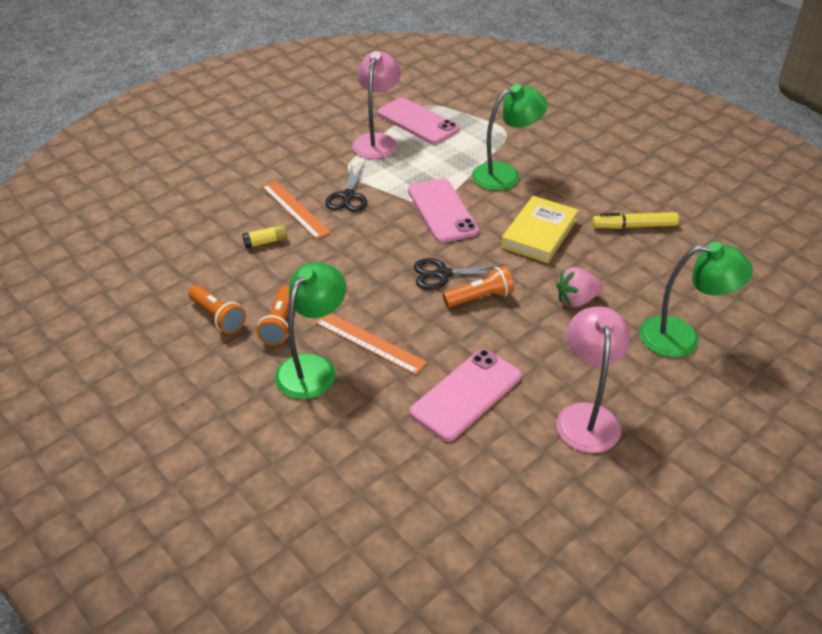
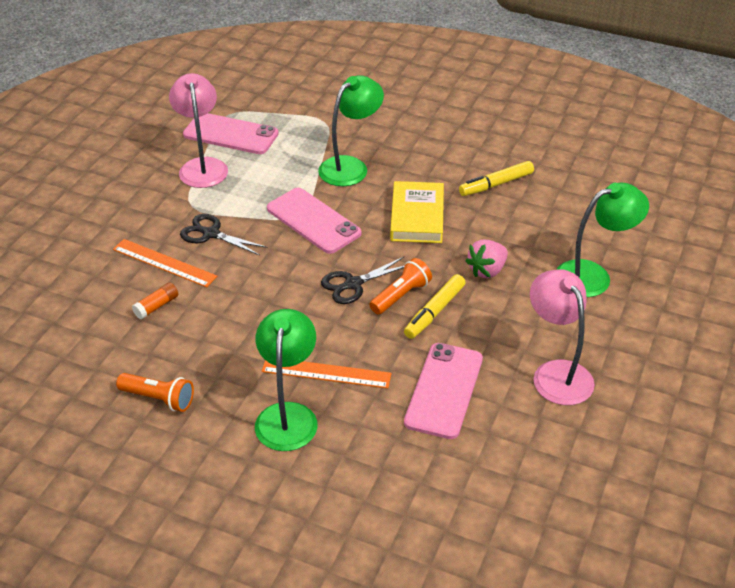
camera: 25 degrees left, 0 degrees up
(266, 242) = (156, 306): yellow glue stick -> orange glue stick
(280, 324) = (227, 385): orange flashlight -> none
(348, 197) = (210, 233): black scissors -> black scissors turned 135 degrees clockwise
(502, 321) = (434, 312): none -> yellow marker

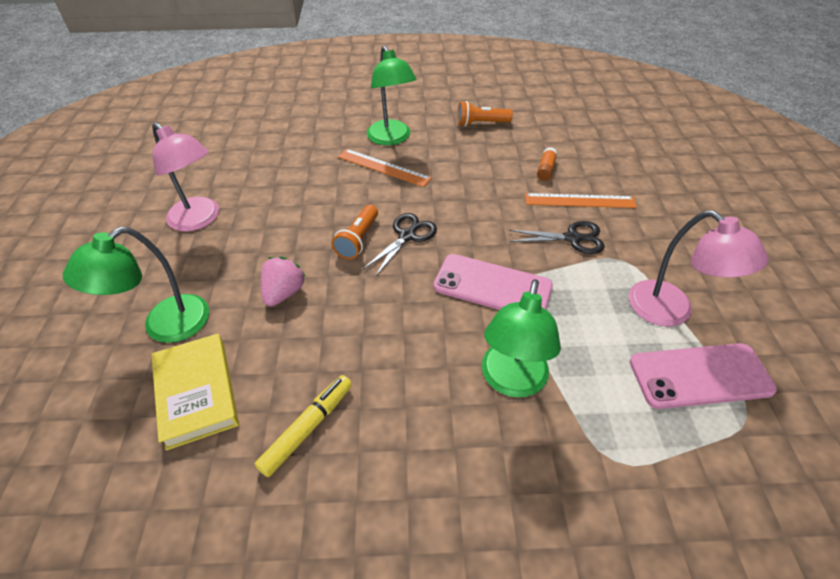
camera: 155 degrees right, 5 degrees up
(326, 372) = (383, 167): orange ruler -> orange ruler turned 45 degrees clockwise
(417, 216) = (387, 333): yellow book -> yellow book (197, 393)
(434, 312) = (321, 235): yellow marker -> none
(444, 390) = (289, 182): pink phone -> none

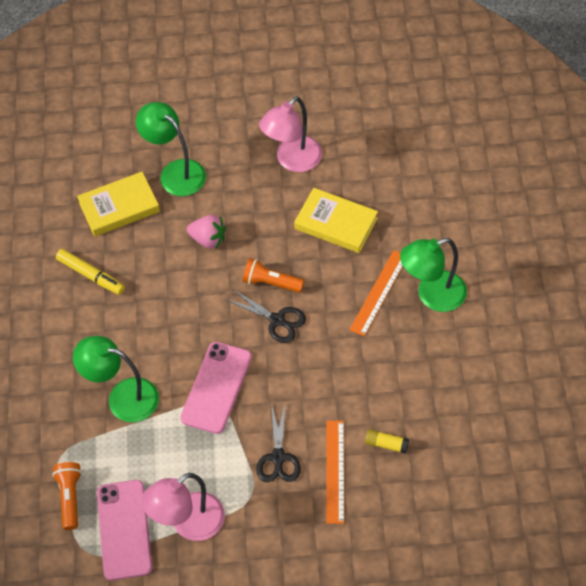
camera: 90 degrees right, 10 degrees up
(295, 191) = (336, 223): none -> yellow book
(481, 123) = (472, 383): orange flashlight -> orange flashlight (70, 497)
(546, 169) = (386, 444): orange glue stick -> yellow glue stick

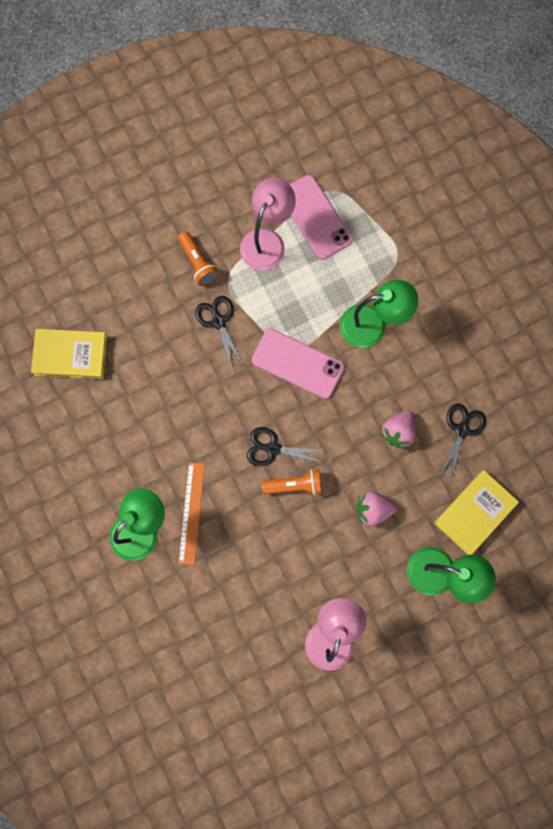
camera: 155 degrees right, 20 degrees up
(70, 497) = (371, 226): orange flashlight -> orange flashlight (198, 263)
(91, 275) = (462, 430): yellow marker -> black scissors
(151, 294) = (398, 431): none -> pink strawberry
(216, 387) = (297, 364): pink phone -> pink phone turned 60 degrees counterclockwise
(335, 471) = (167, 327): orange ruler -> none
(336, 223) = (260, 574): yellow book -> yellow book (70, 355)
(386, 444) = (133, 367): yellow glue stick -> none

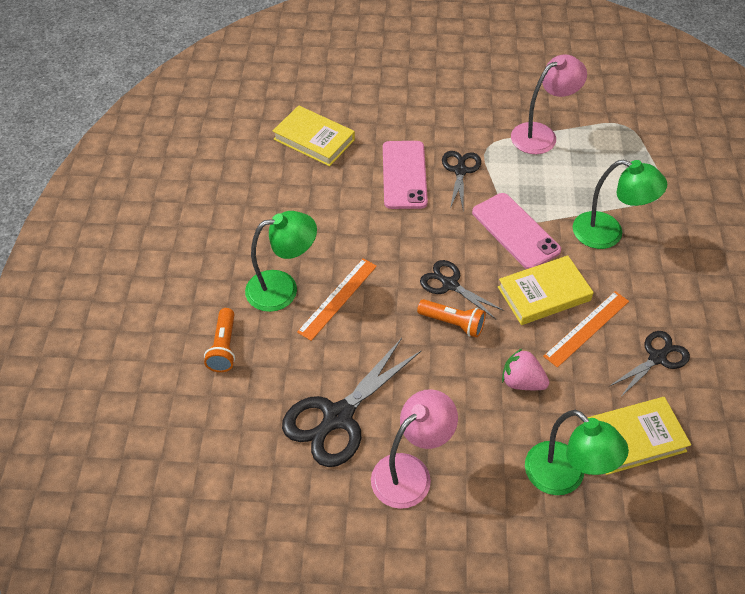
camera: 30 degrees right, 25 degrees down
(198, 263) = (468, 125): orange flashlight -> orange flashlight (224, 347)
(254, 620) = (337, 417): none -> black scissors
(315, 217) = (597, 137): pink phone -> pink phone (404, 175)
(350, 416) = (544, 294): none -> yellow book
(398, 431) = (587, 328): pink strawberry -> orange ruler

